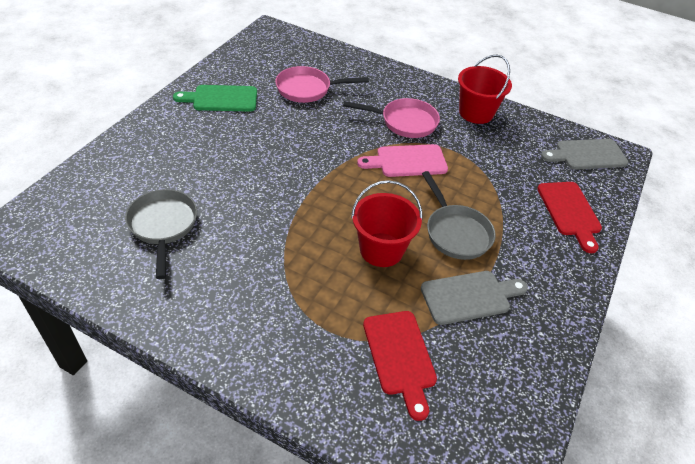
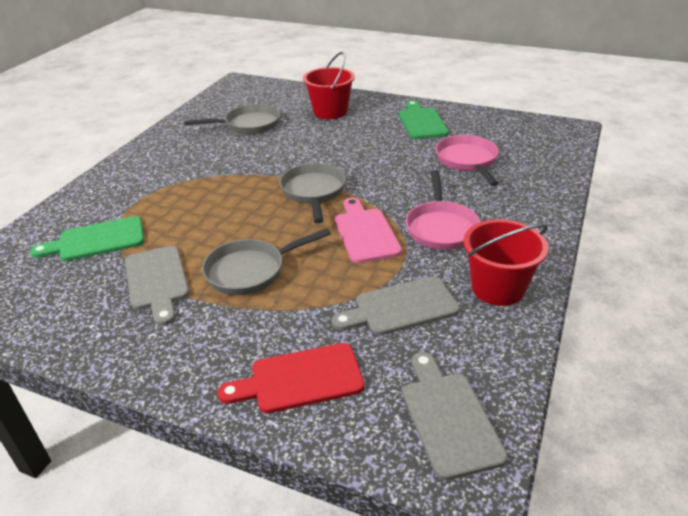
camera: 90 degrees right, 10 degrees down
(337, 184) = (313, 192): none -> grey pan
(381, 250) = (224, 223): red bucket -> red bucket (330, 112)
(400, 357) = (96, 240): red cutting board -> green cutting board
(497, 157) = (401, 307): none -> grey cutting board

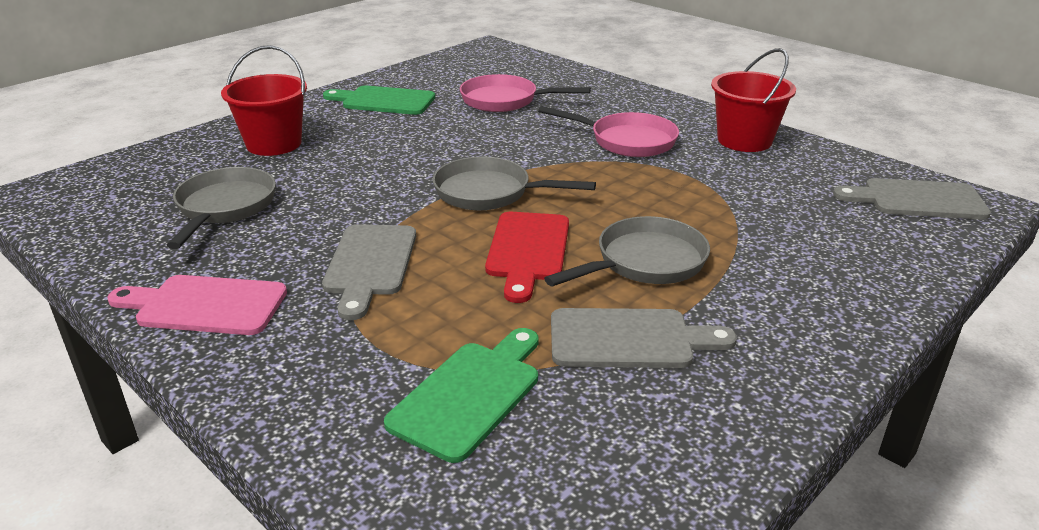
camera: 70 degrees left, 5 degrees down
(96, 240) = (470, 395): green cutting board -> green cutting board turned 150 degrees counterclockwise
(250, 271) = (645, 262): grey pan -> grey pan turned 120 degrees counterclockwise
(300, 379) = (857, 261): red cutting board -> red cutting board (527, 250)
(365, 233) = (609, 179): pink cutting board -> pink cutting board (205, 305)
(401, 307) = (756, 188): grey cutting board -> grey cutting board (369, 264)

